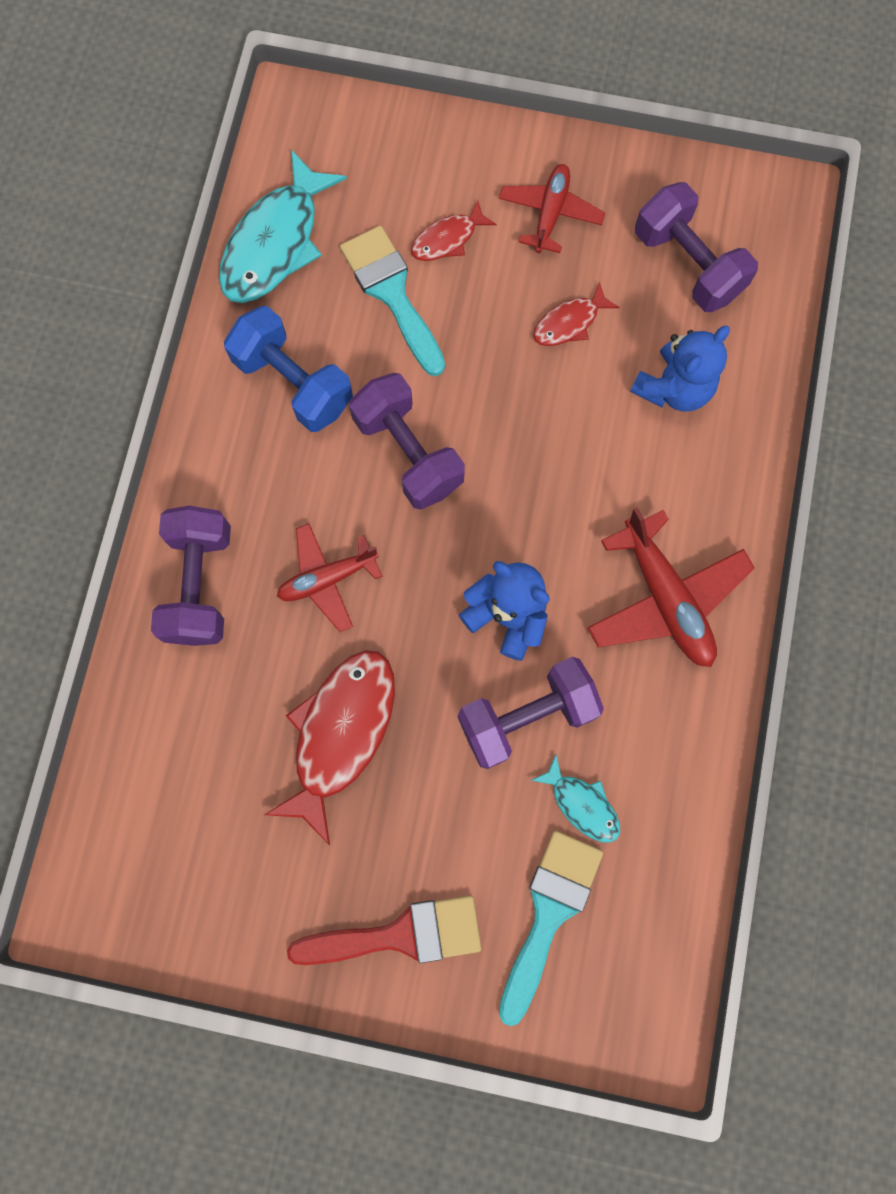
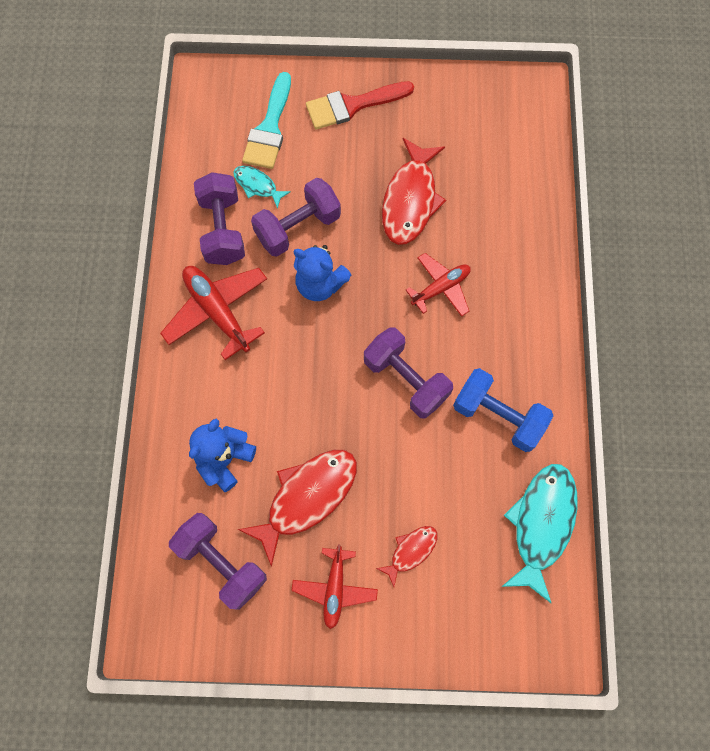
camera: 170 degrees right, 5 degrees down
(200, 584) = (522, 271): purple dumbbell -> purple dumbbell (223, 229)
(392, 293) = (444, 498): turquoise brush -> none
(569, 322) = (307, 497): red fish -> red fish, size x1.93

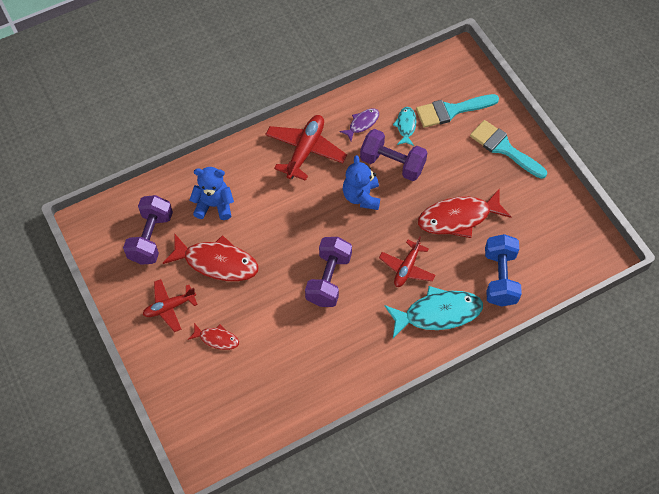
camera: 60 degrees right, 10 degrees down
(223, 229) = (362, 123): purple dumbbell -> purple fish
(352, 105) = (504, 148): red brush -> turquoise brush
(441, 288) = (407, 268): red plane -> red plane turned 90 degrees clockwise
(498, 416) = (338, 347): blue dumbbell -> blue dumbbell (500, 278)
(541, 524) = (279, 409): turquoise fish -> turquoise fish (438, 313)

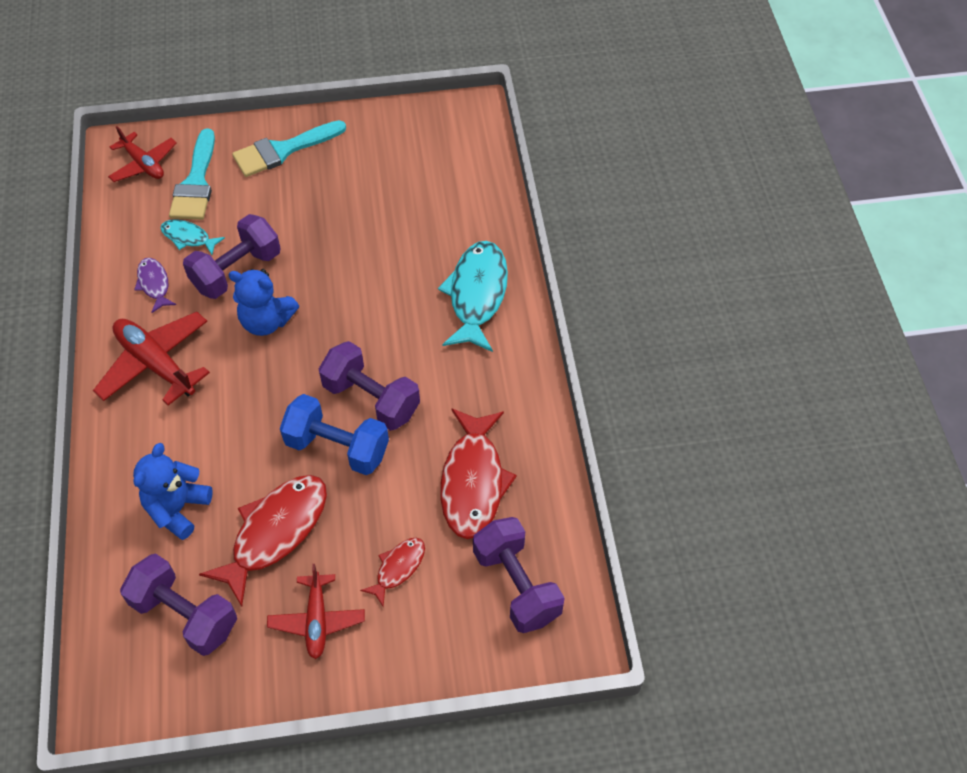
camera: 70 degrees left, 5 degrees down
(228, 412) = (516, 585): none -> purple dumbbell
(407, 268) = (398, 306): red plane -> red plane (144, 164)
(458, 218) = (355, 229): red fish -> red fish (473, 481)
(500, 278) = (458, 216): blue dumbbell -> blue dumbbell (337, 447)

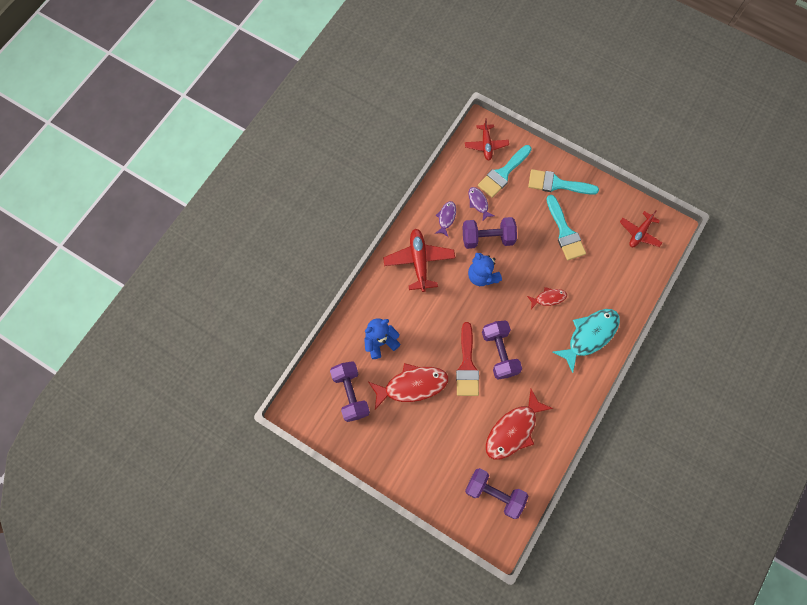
camera: 40 degrees right, 15 degrees up
(188, 238) = (478, 203): turquoise fish -> purple fish
(317, 620) = (400, 440): red plane -> red plane (639, 233)
(337, 447) = (467, 365): blue dumbbell -> red brush
(340, 198) = (565, 232): none -> turquoise brush
(398, 568) = (450, 444): red fish -> red fish (548, 298)
(516, 585) = (494, 494): purple dumbbell -> purple dumbbell turned 75 degrees counterclockwise

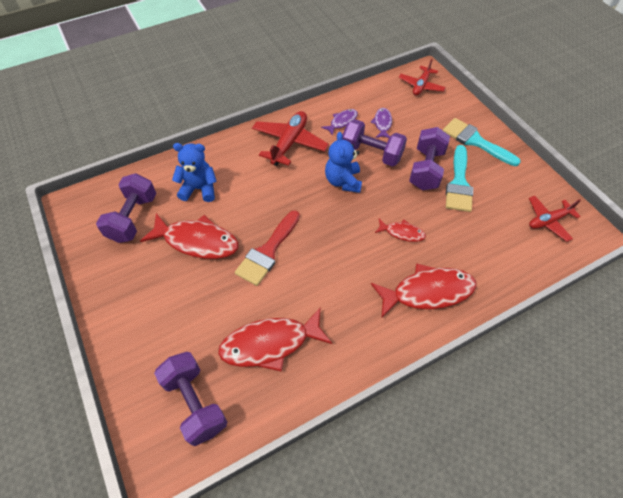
camera: 30 degrees right, 15 degrees down
(499, 353) = (311, 257): purple dumbbell -> purple dumbbell (426, 169)
(503, 173) = (423, 112): turquoise brush -> none
(589, 336) = (427, 292): turquoise fish -> red fish

